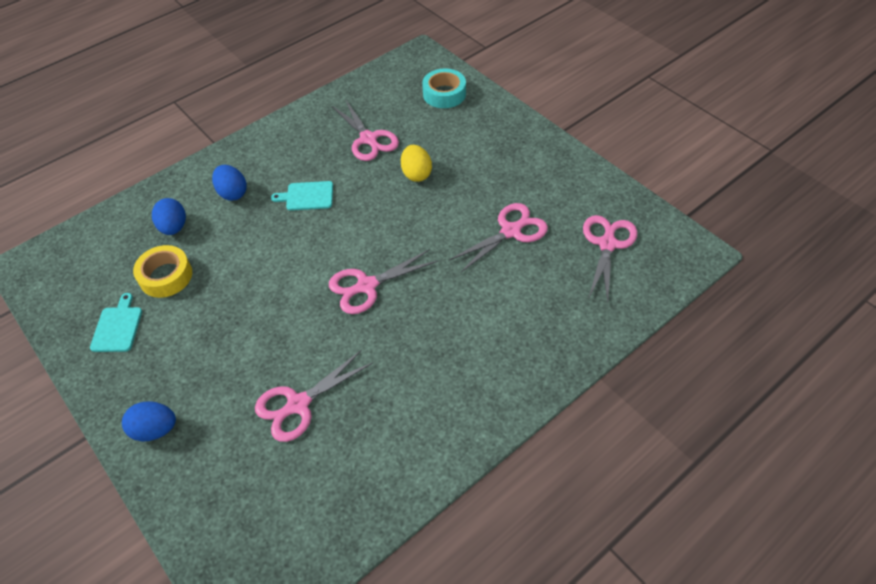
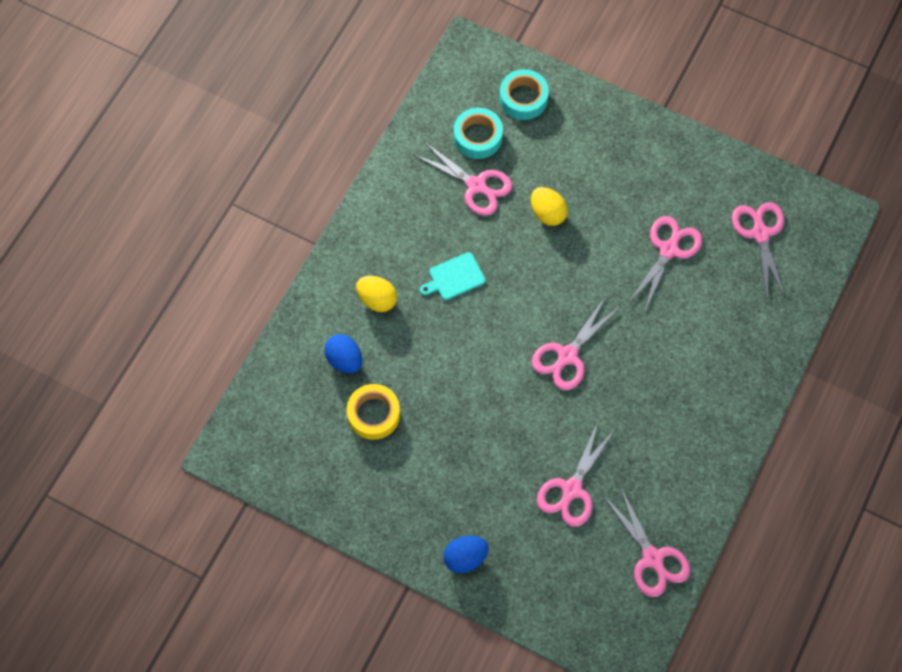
camera: 25 degrees left, 15 degrees up
(117, 327) = (364, 481): turquoise cutting board -> none
(233, 193) = (377, 299): blue egg -> yellow egg
(339, 507) = (653, 559): none -> pink scissors
(391, 108) = (478, 137): none -> turquoise tape

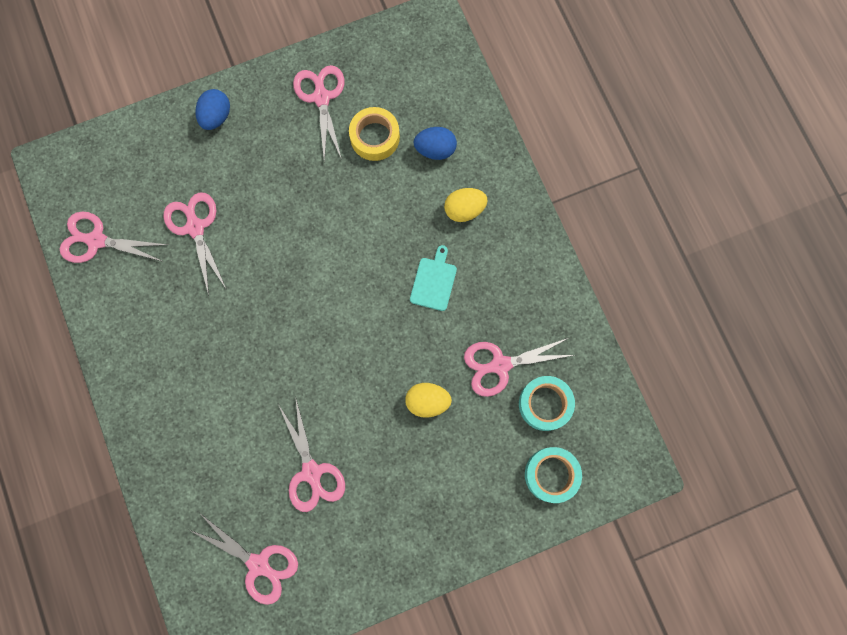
camera: 130 degrees right, 10 degrees up
(567, 356) = (296, 311): pink scissors -> pink scissors (321, 97)

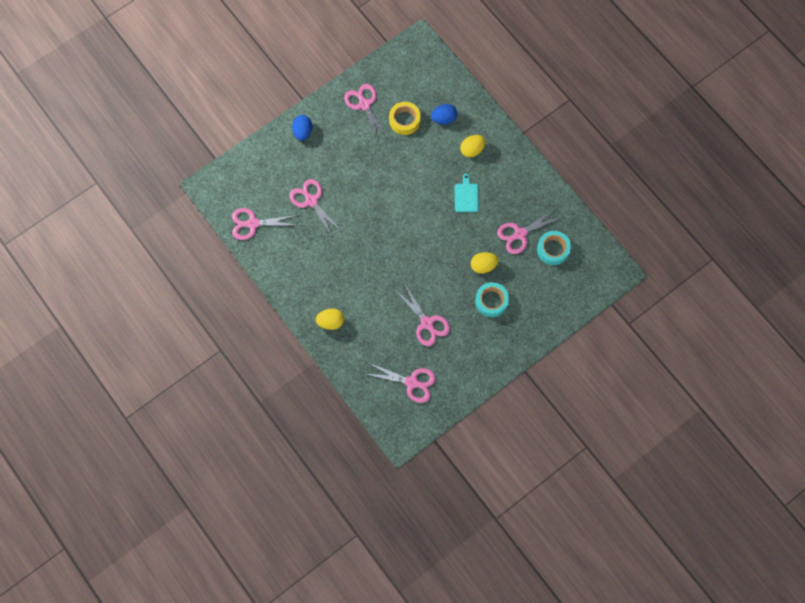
camera: 15 degrees left, 5 degrees down
(164, 429) = (331, 322): none -> yellow egg
(551, 474) = (568, 288): turquoise tape -> turquoise tape (491, 301)

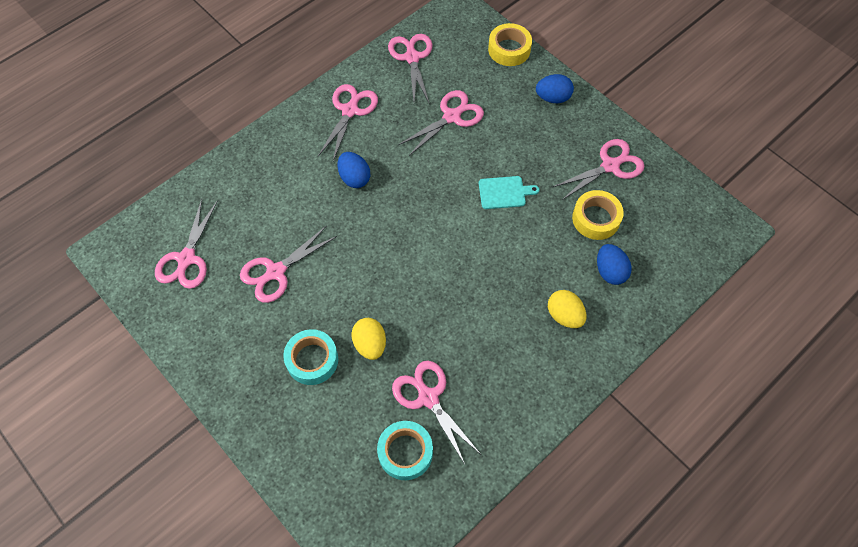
camera: 85 degrees right, 10 degrees down
(254, 155) = (509, 49): none -> yellow tape
(297, 270) = (350, 110): none -> pink scissors
(331, 322) = (278, 154): yellow egg -> none
(357, 269) = (354, 178): none -> blue egg
(466, 196) = (484, 312): turquoise cutting board -> turquoise cutting board (504, 192)

